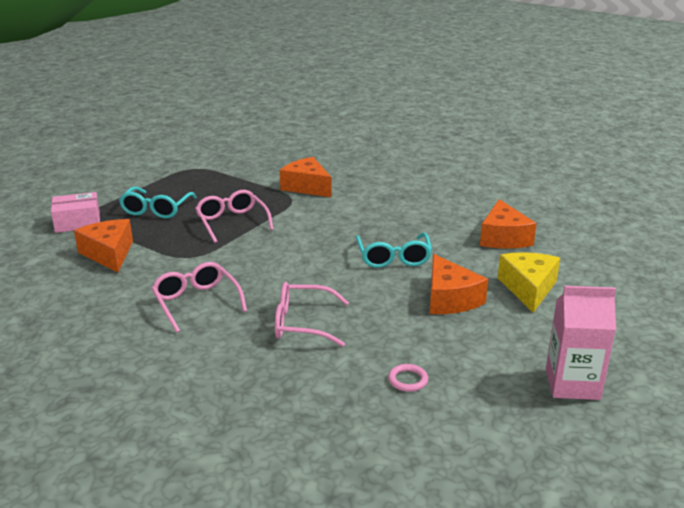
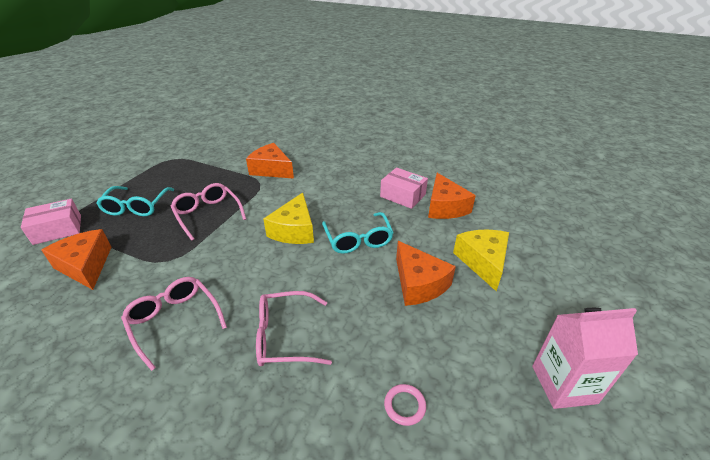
camera: 10 degrees left, 10 degrees up
(324, 244) = (294, 230): none -> yellow cheese
(456, 223) = (403, 195): none -> pink box

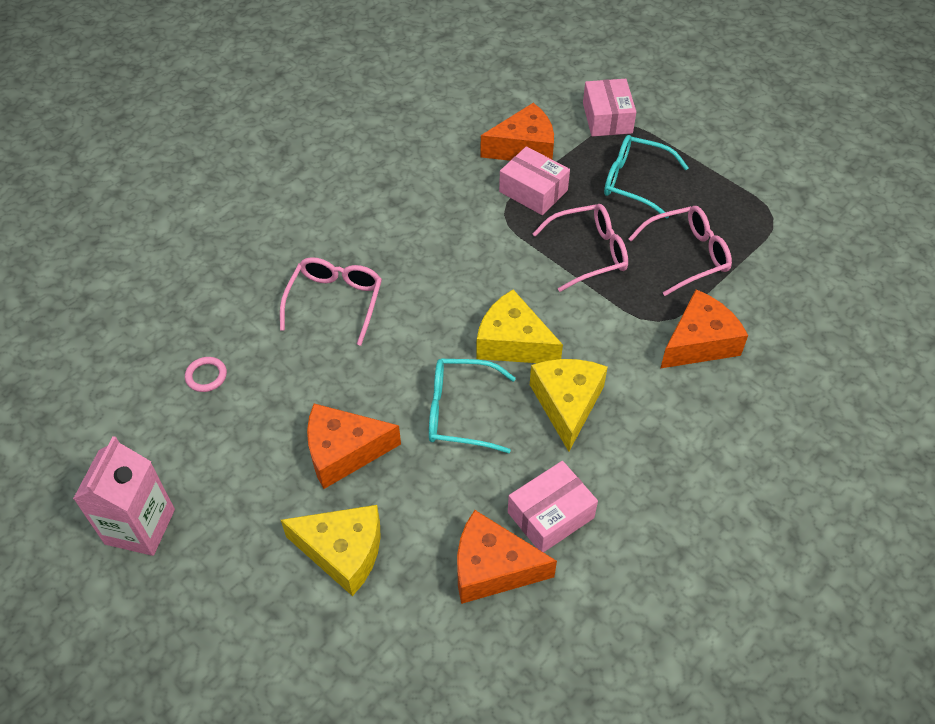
camera: 110 degrees right, 15 degrees up
(142, 250) = (533, 191): none -> pink box
(174, 321) = (402, 218): pink glasses -> pink glasses (687, 255)
(331, 202) = (567, 404): none -> yellow cheese

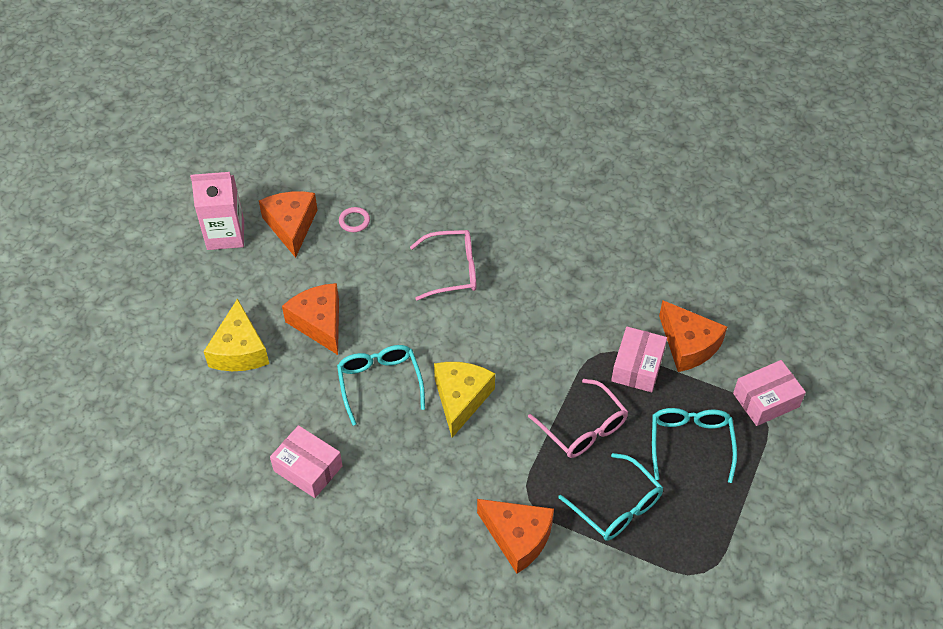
camera: 70 degrees right, 0 degrees up
(492, 568) = (253, 443): orange cheese -> orange cheese (291, 226)
(567, 404) = (414, 453): yellow cheese -> none
(687, 255) = (617, 507): pink glasses -> turquoise glasses

